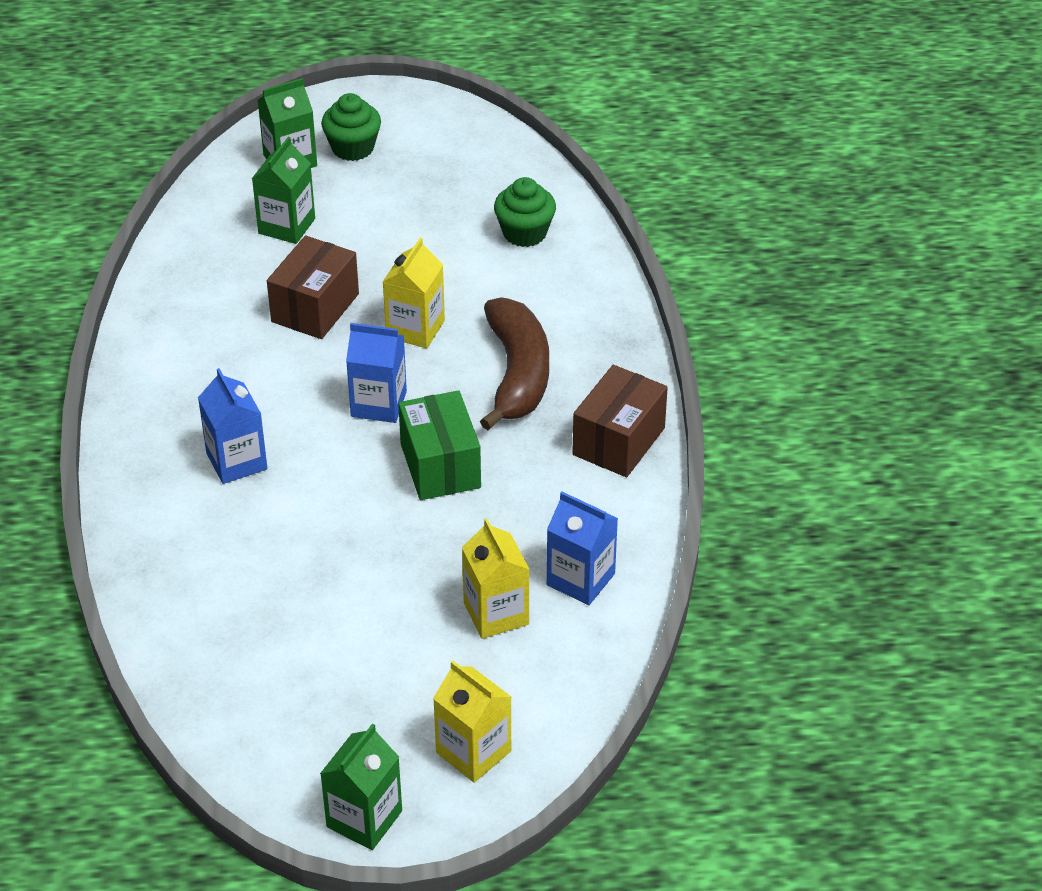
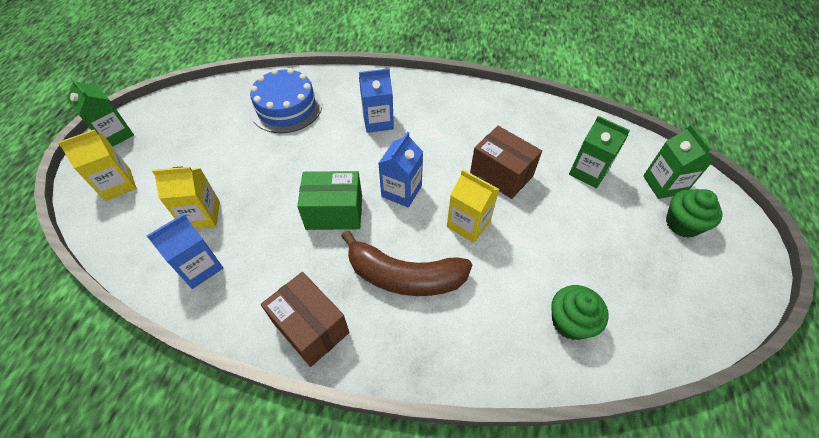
camera: 105 degrees right, 10 degrees up
(229, 591) = (286, 107): none -> blue cake

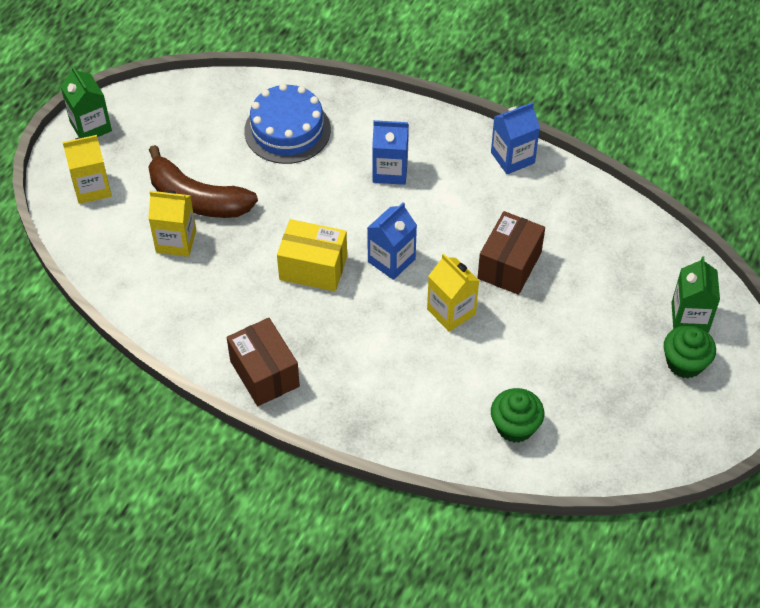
camera: 15 degrees right, 0 degrees up
(200, 267) = (168, 294): blue carton -> blue carton (512, 158)
(334, 212) = (313, 268): green box -> yellow box
(404, 276) = (367, 348): brown banana -> brown banana (197, 199)
(501, 174) = (509, 265): brown box -> brown box turned 60 degrees clockwise
(588, 172) = (610, 284): green carton -> none

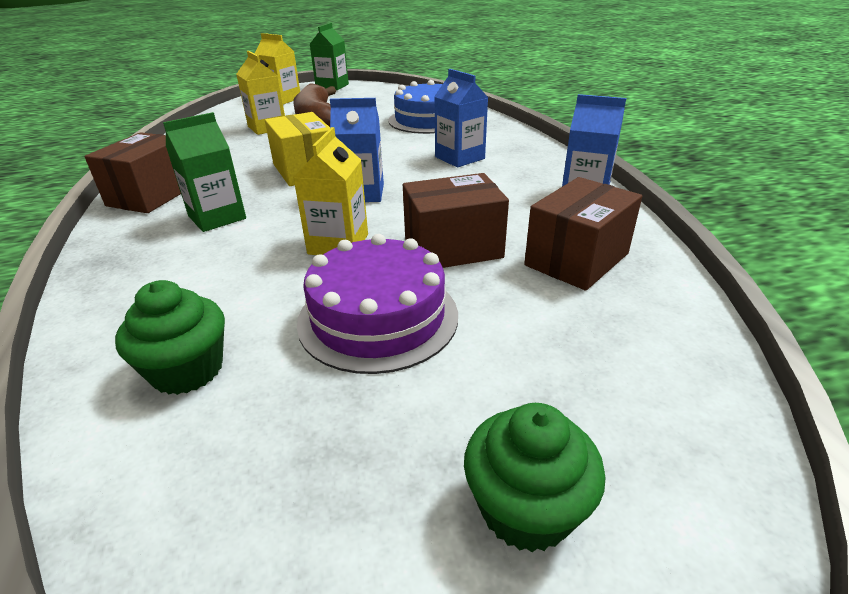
camera: 50 degrees right, 20 degrees down
(542, 337) = (378, 317): none -> purple cake
(572, 225) = (577, 259): none -> brown box
(689, 317) = (626, 451): green carton -> green carton (217, 217)

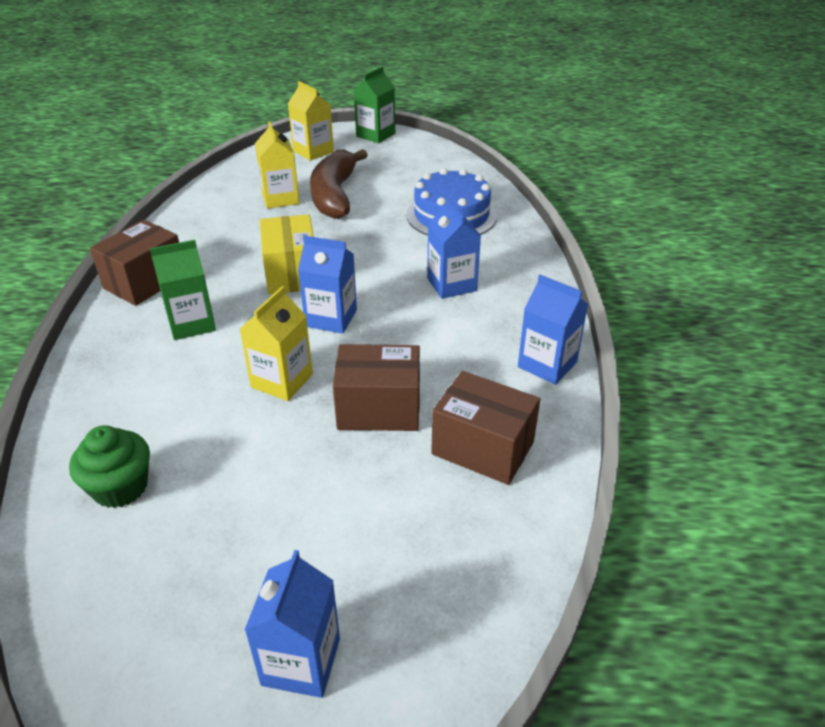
camera: 15 degrees right, 5 degrees up
(378, 317) = (278, 472): purple cake -> none
(526, 508) = (301, 661): green cupcake -> blue carton
(577, 259) = (482, 448): brown box -> brown box turned 60 degrees clockwise

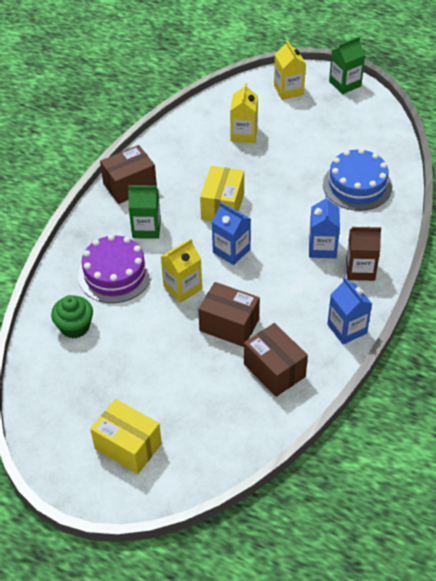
camera: 25 degrees right, 10 degrees up
(164, 392) = (115, 274): none -> purple cake
(301, 661) = (128, 446): blue carton -> yellow box
(334, 195) = (283, 141): brown banana -> none
(516, 295) = (360, 270): none -> brown carton

